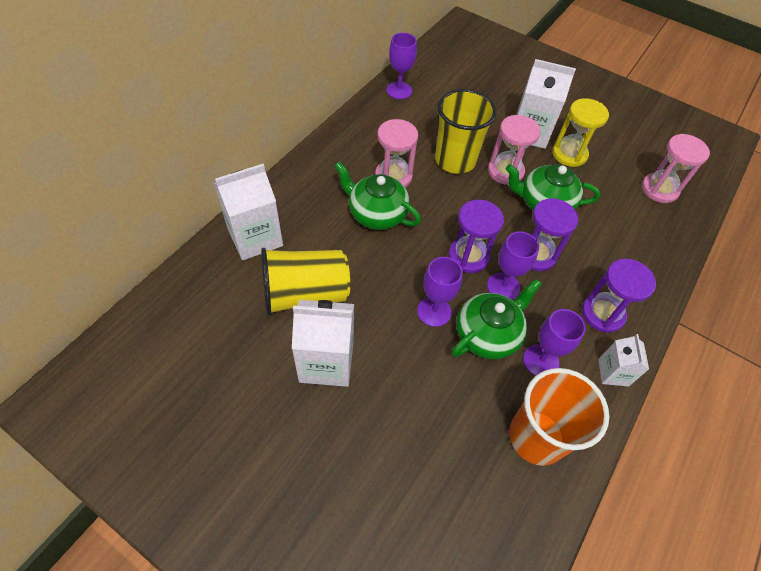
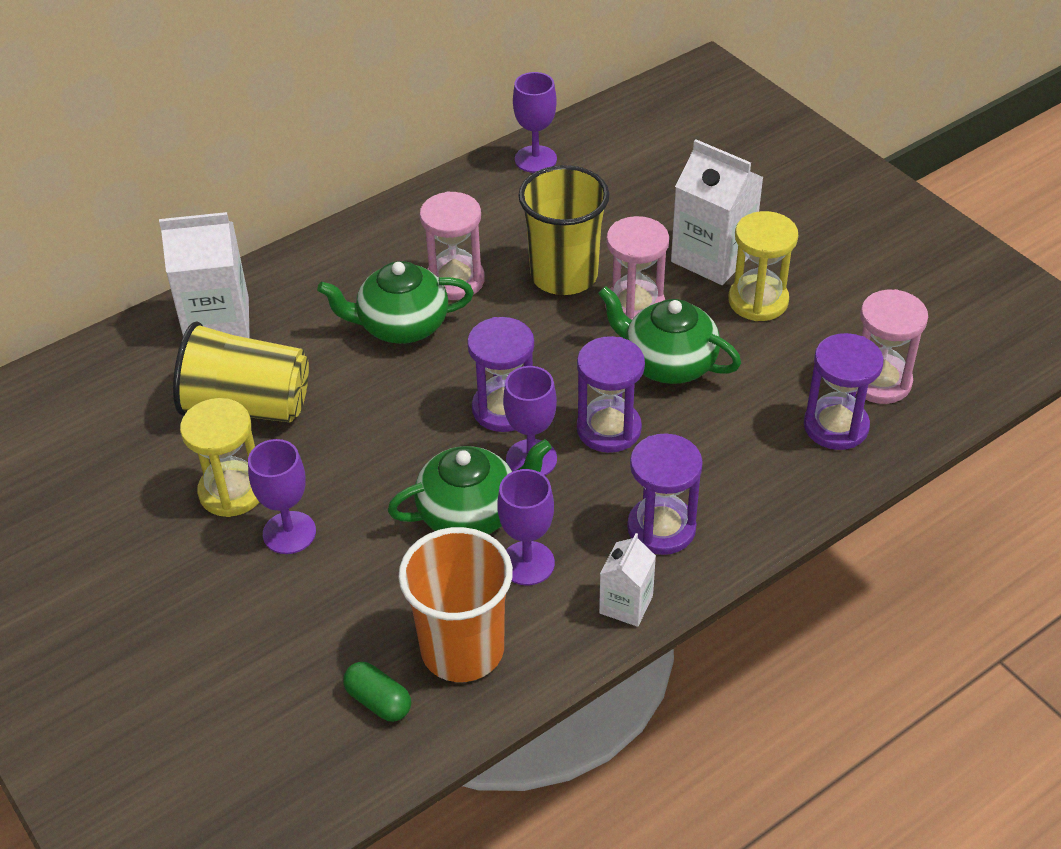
camera: 25 degrees right, 10 degrees down
(326, 362) = (232, 491): white carton -> yellow hourglass
(376, 214) = (401, 326): green teapot -> green teapot turned 60 degrees counterclockwise
(434, 311) = (411, 467): purple goblet -> purple goblet (289, 533)
(505, 496) = (378, 701): none -> green capsule
(654, 222) = (836, 426): none -> purple hourglass

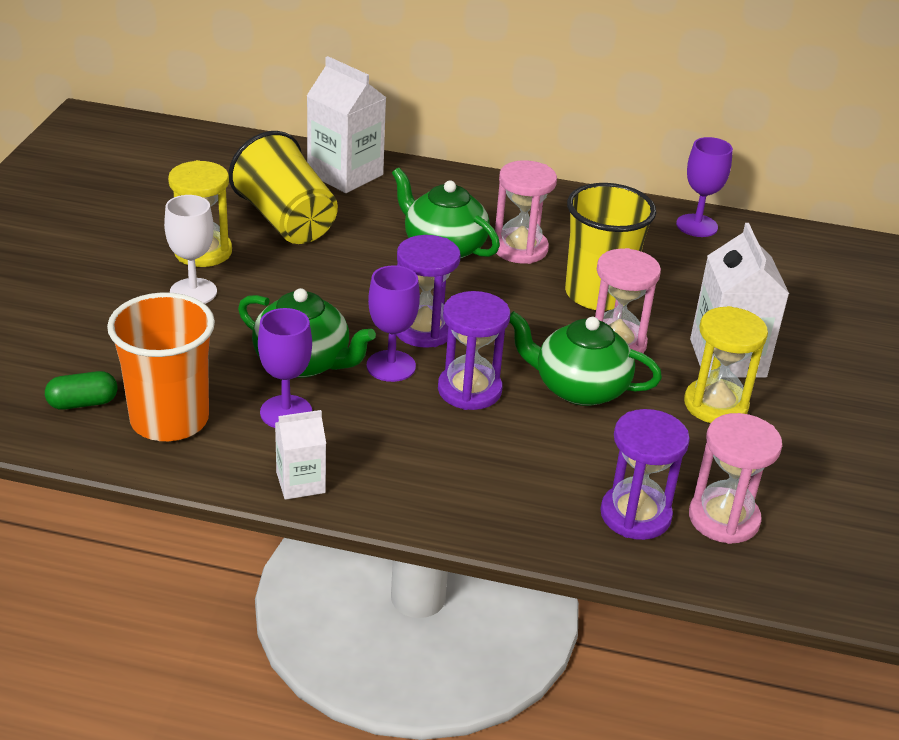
camera: 45 degrees right, 10 degrees down
(289, 533) = (193, 292): purple goblet -> white goblet
(378, 701) = (83, 403): green capsule -> green capsule turned 75 degrees clockwise
(661, 528) = (400, 465): purple hourglass -> none
(668, 363) = (579, 388): green teapot -> green teapot turned 60 degrees counterclockwise

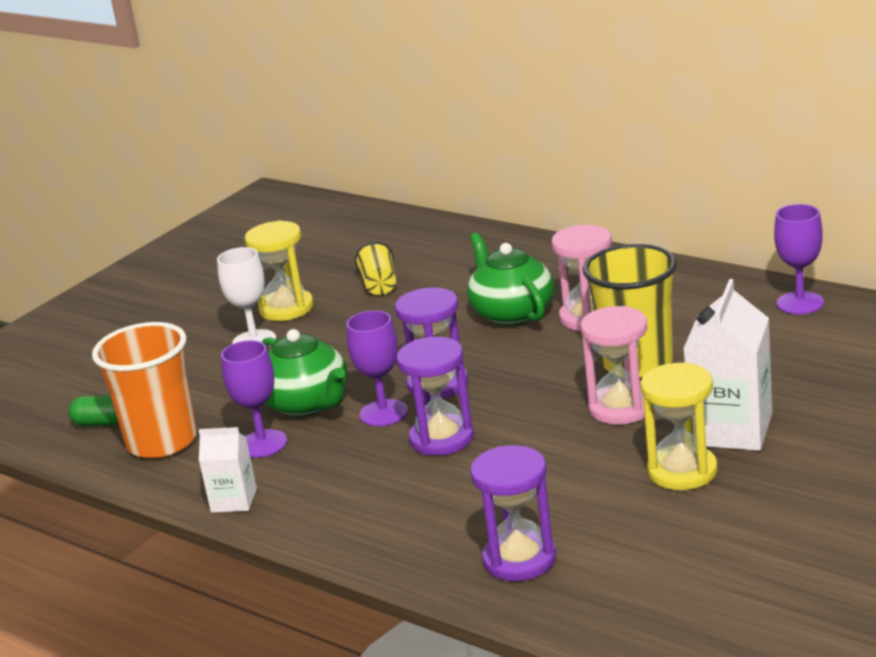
camera: 30 degrees right, 10 degrees down
(286, 221) = (379, 285): yellow cup -> yellow cup, size x0.49
(345, 174) = (465, 246): white carton -> none
(579, 388) = (550, 445): green teapot -> none
(723, 519) = (607, 572): pink hourglass -> none

